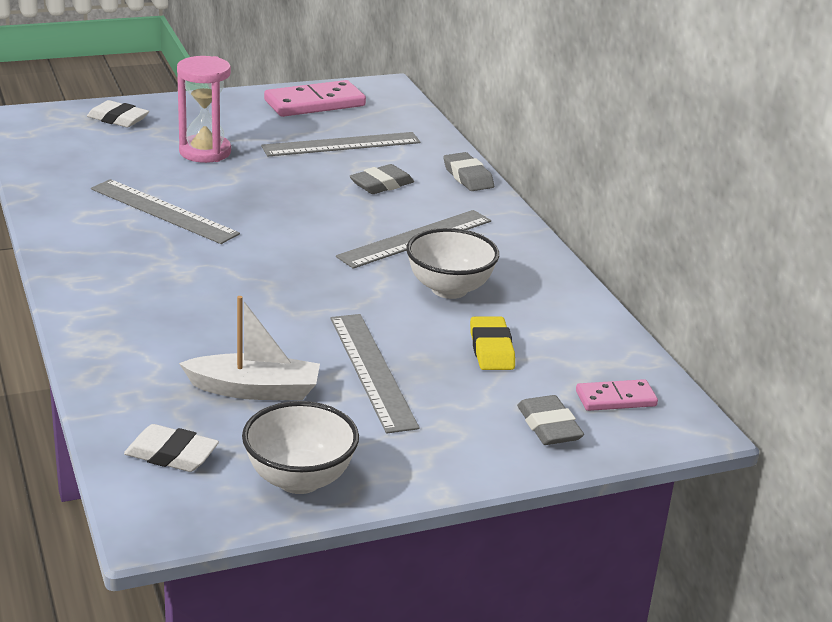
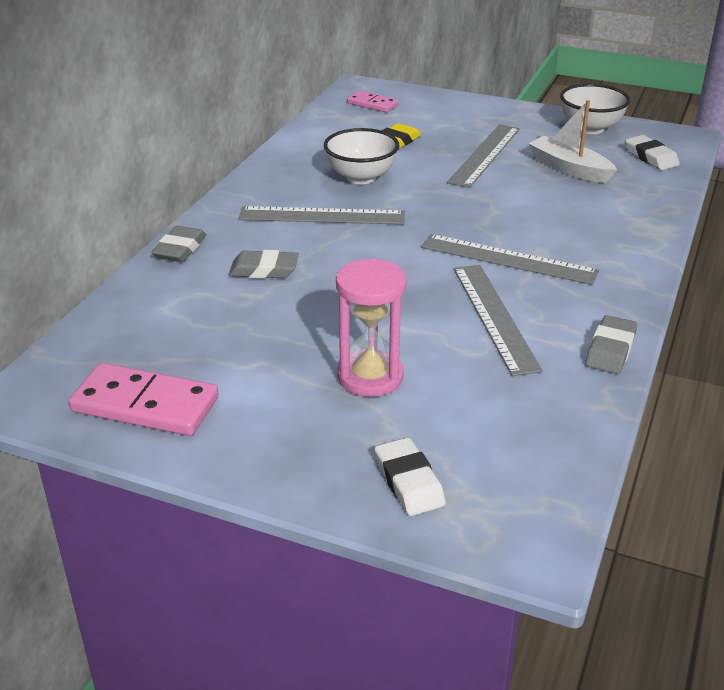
camera: 135 degrees left, 5 degrees up
(341, 144) = (221, 329): grey ruler -> grey ruler (508, 259)
(549, 426) = (428, 106): grey eraser -> grey eraser (610, 350)

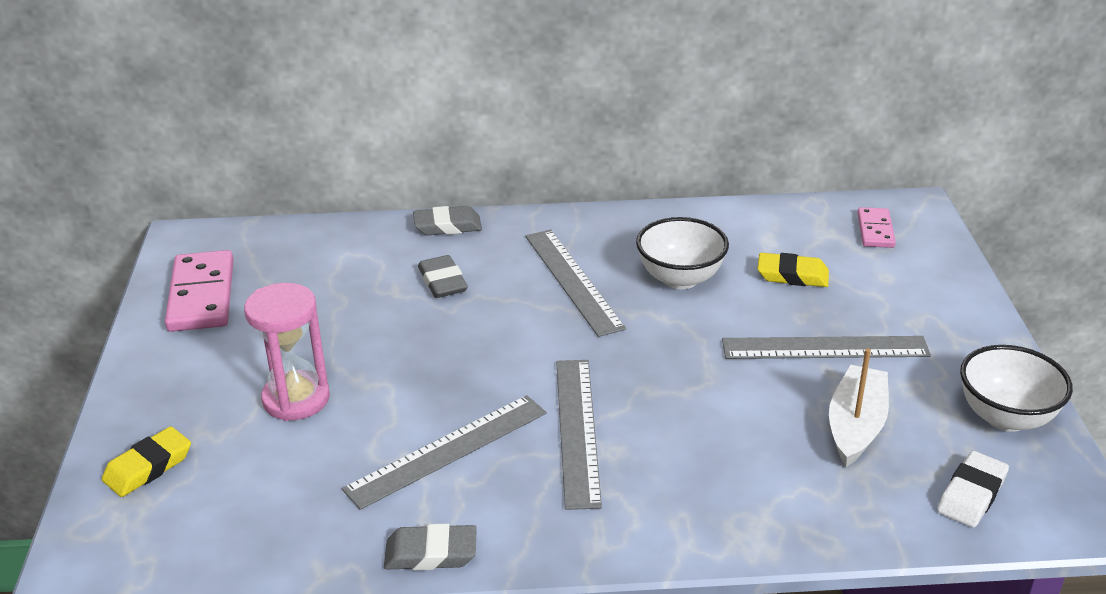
camera: 65 degrees right, 0 degrees up
(409, 482) = (148, 467): white eraser -> yellow eraser

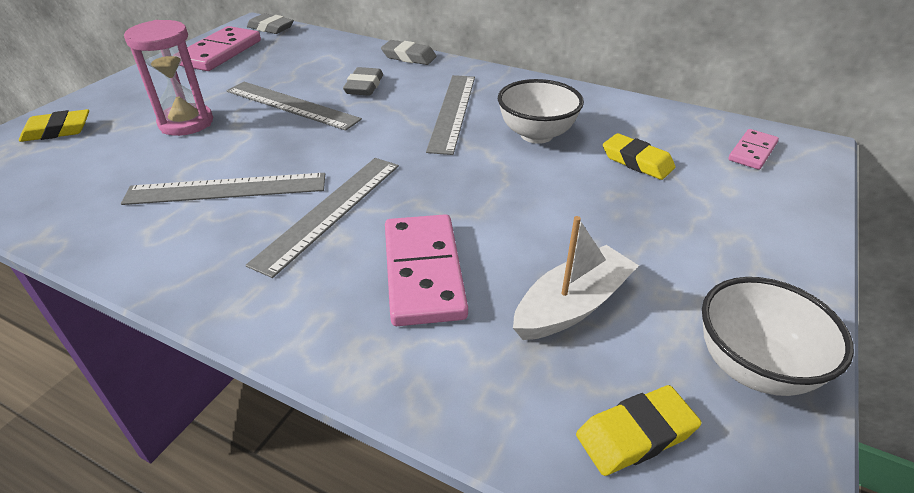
camera: 30 degrees right, 5 degrees up
(431, 553) = (118, 255): grey eraser -> grey eraser (271, 28)
(719, 449) = (423, 272): none -> pink domino
(825, 348) = (610, 227): grey ruler -> grey ruler (291, 105)
(971, 494) = (635, 434): white eraser -> yellow eraser

